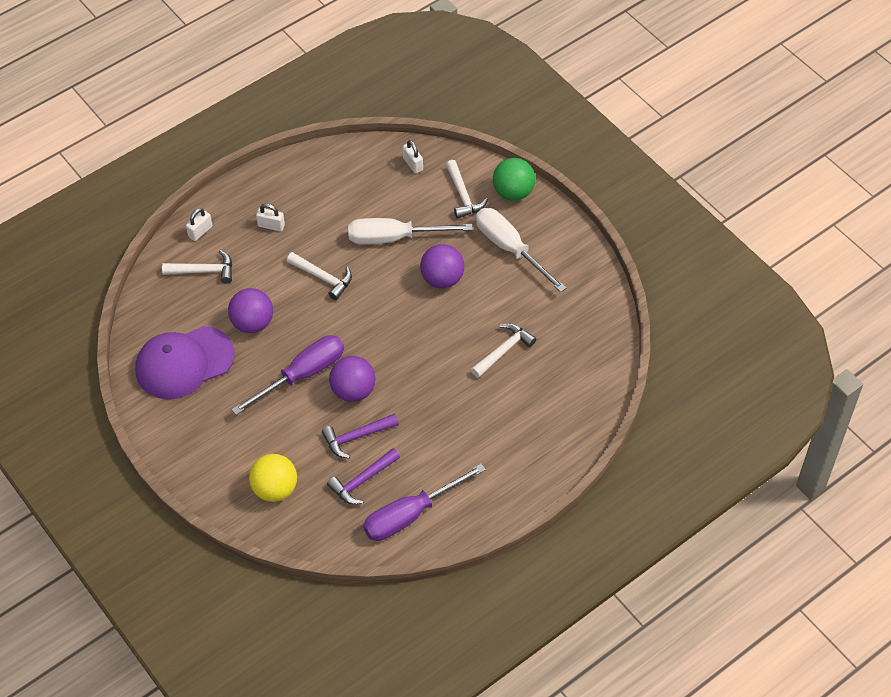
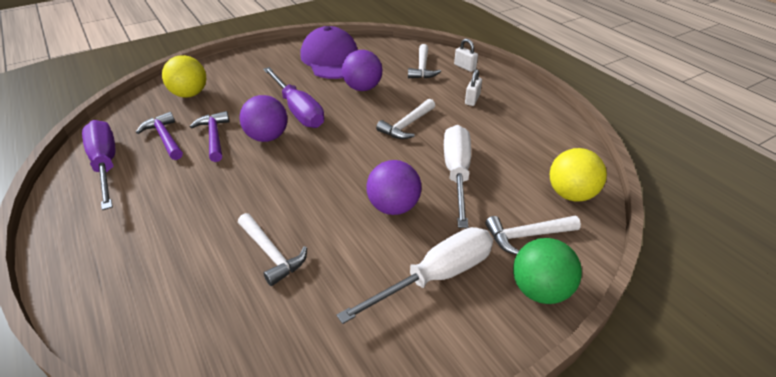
camera: 95 degrees right, 15 degrees down
(413, 164) = (571, 194): white padlock -> yellow ball

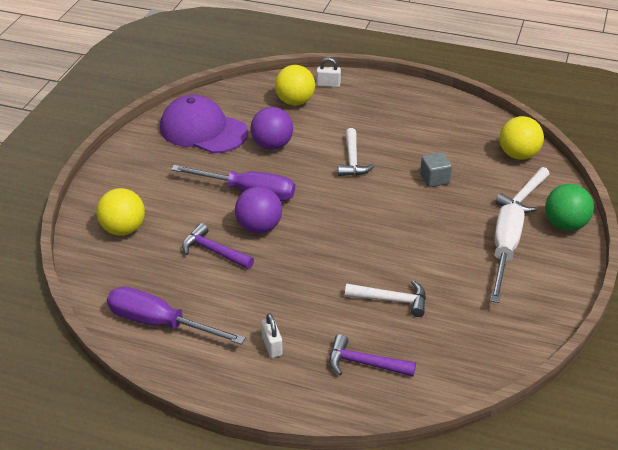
camera: 40 degrees left, 0 degrees up
(165, 138) = (172, 276): purple hammer -> purple hammer (365, 363)
(393, 207) = (425, 225): purple ball -> none
(422, 68) = (295, 102): white hammer -> yellow ball
(456, 173) = (434, 179): white screwdriver -> grey cube
(472, 99) = (371, 113): white padlock -> white padlock (272, 346)

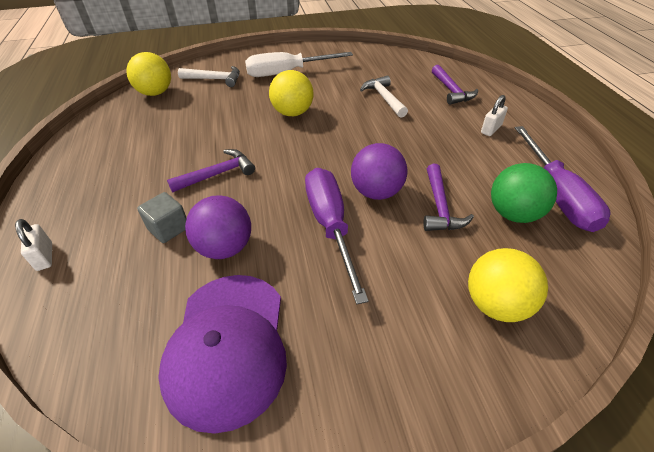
camera: 120 degrees left, 5 degrees up
(295, 102) = (104, 272): yellow ball -> yellow ball (292, 113)
(352, 160) = (217, 174): white hammer -> purple hammer
(434, 179) = (218, 120): grey cube -> grey cube (168, 228)
(565, 224) = (237, 60): green ball -> green ball (513, 214)

